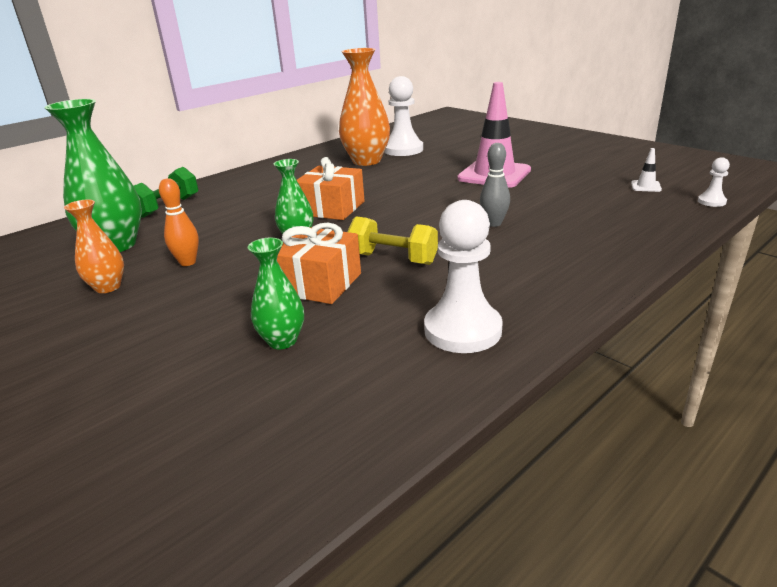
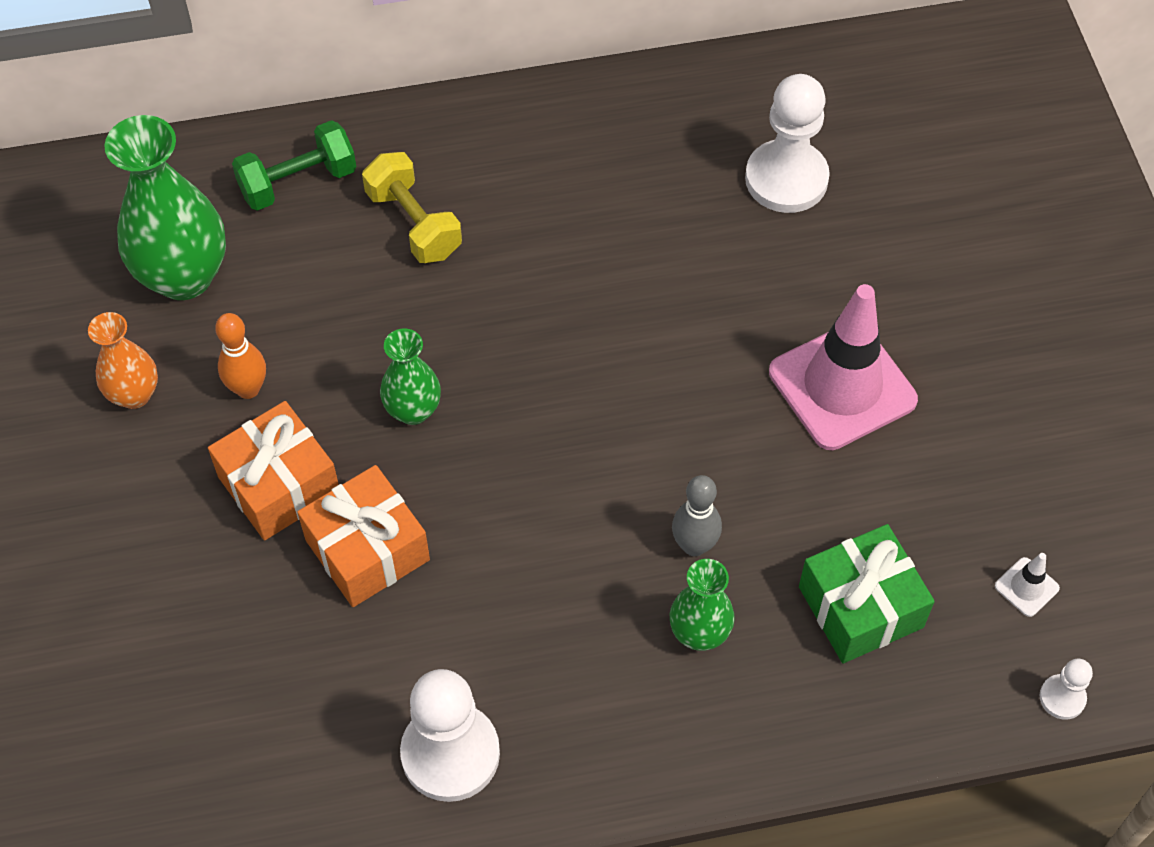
camera: 30 degrees right, 30 degrees up
(282, 341) = (260, 645): green vase -> green vase (699, 633)
(332, 208) = (516, 344): orange gift -> orange gift (279, 485)
(366, 161) = (689, 190): orange vase -> none
(393, 259) = (492, 551): yellow dumbbell -> yellow dumbbell (414, 223)
(593, 212) = (860, 607): none -> green gift

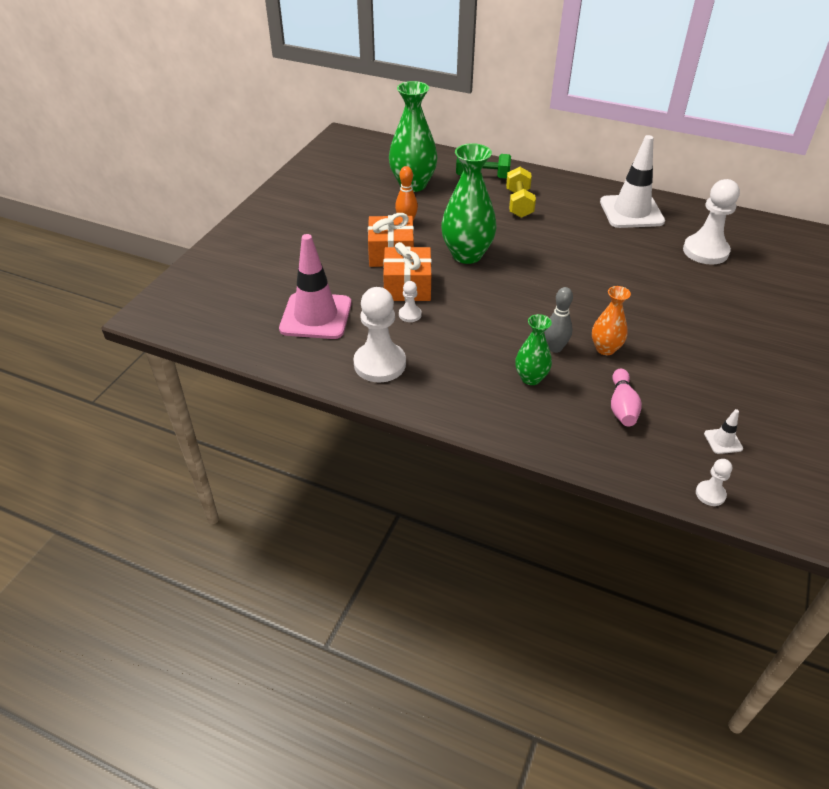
camera: 35 degrees right, 15 degrees down
(134, 394) = (362, 208): orange vase -> orange vase (605, 349)
(413, 410) = (467, 255): green vase -> green vase, size x1.80
(419, 613) = (410, 315): none -> white pawn
(616, 140) = (631, 212): none -> white traffic cone
(842, 386) = (677, 327): pink traffic cone -> pink traffic cone (316, 316)
(860, 607) = (622, 406): green gift -> pink bowling pin

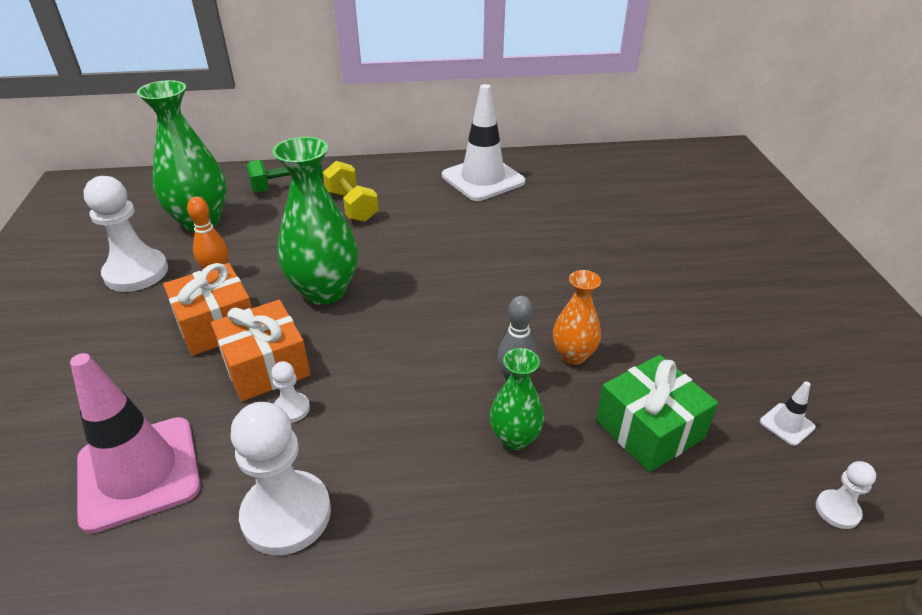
camera: 30 degrees left, 5 degrees down
(622, 406) = (649, 429): pink bowling pin -> green gift
(705, 251) = (587, 199): white pawn -> white pawn (136, 272)

